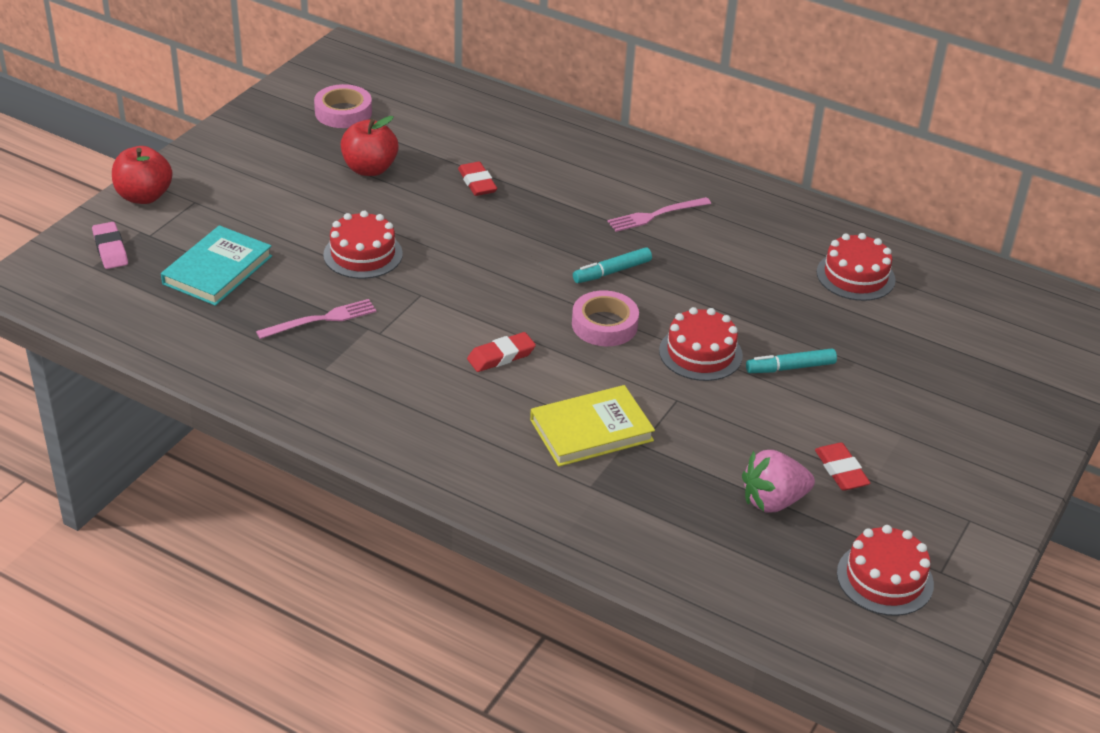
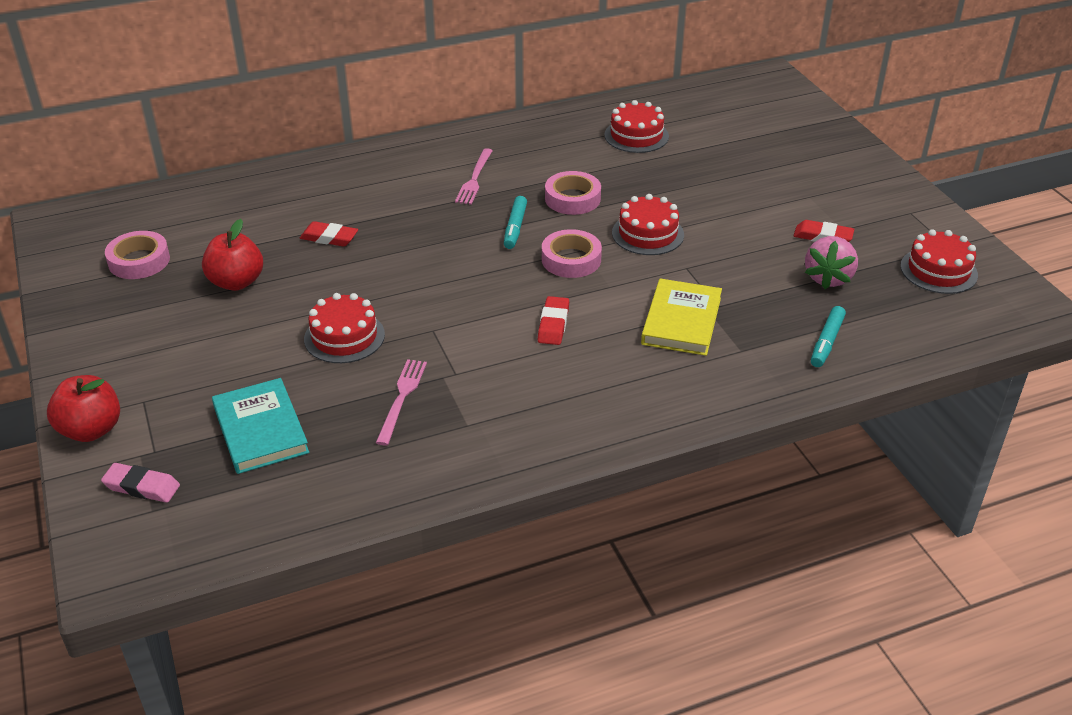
camera: 50 degrees left, 0 degrees up
(698, 284) = (572, 199): none -> pink tape
(790, 367) = (701, 205): turquoise marker -> turquoise marker (826, 342)

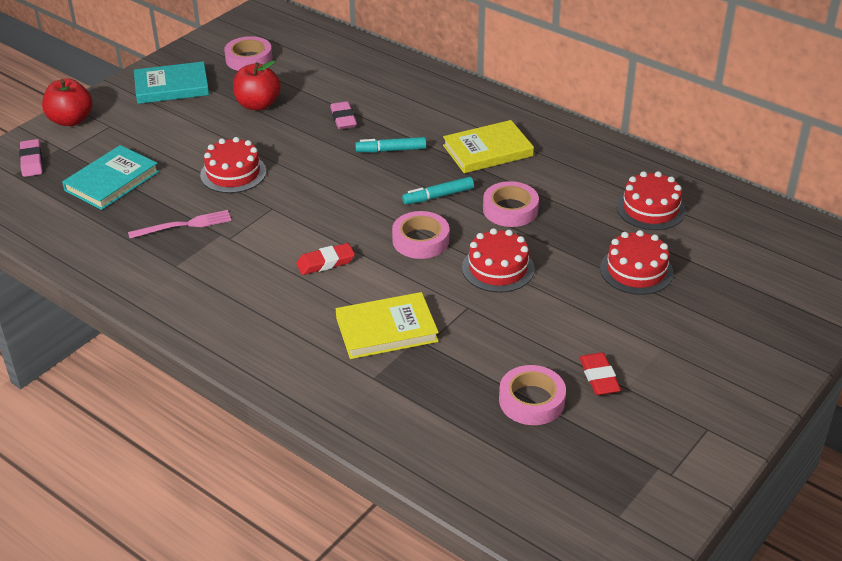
camera: 60 degrees right, 0 degrees up
(121, 331) = (172, 86): none -> turquoise book
(329, 238) = (343, 119): red eraser -> pink eraser
(474, 179) = (487, 150): pink fork -> yellow book
(826, 342) = (428, 428): turquoise marker -> turquoise marker (391, 150)
(828, 278) = (531, 400): pink strawberry -> pink tape
(938, 270) = (617, 477): red cake -> red cake (636, 270)

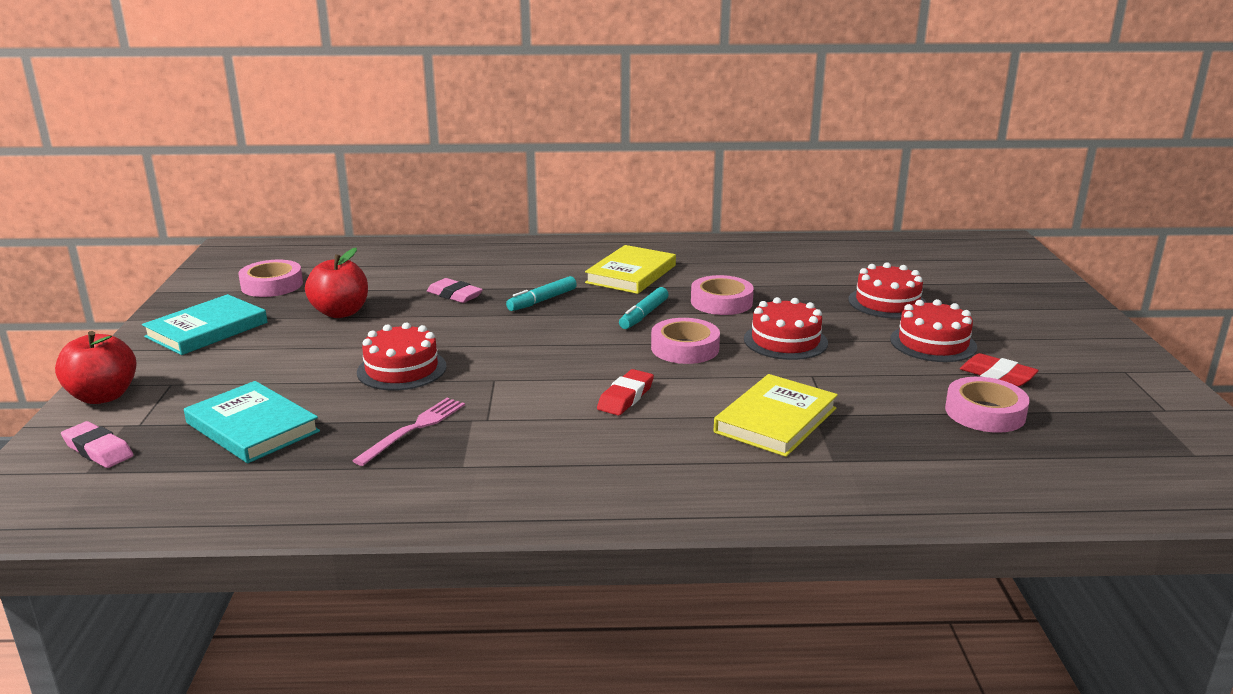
camera: 40 degrees left, 15 degrees down
(112, 181) = (252, 427): turquoise book -> turquoise book turned 45 degrees counterclockwise
(650, 208) = (824, 265): red cake -> red cake (933, 343)

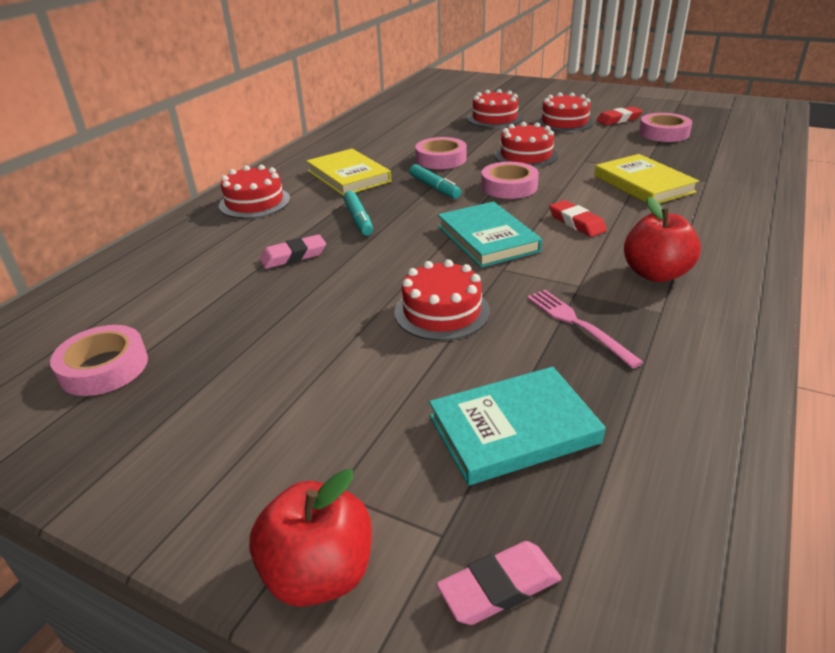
camera: 60 degrees left, 10 degrees up
(207, 330) = (186, 441): turquoise book -> turquoise book (487, 238)
(340, 312) = (257, 328): red apple -> red apple (655, 274)
(539, 256) = (254, 202): none -> red cake

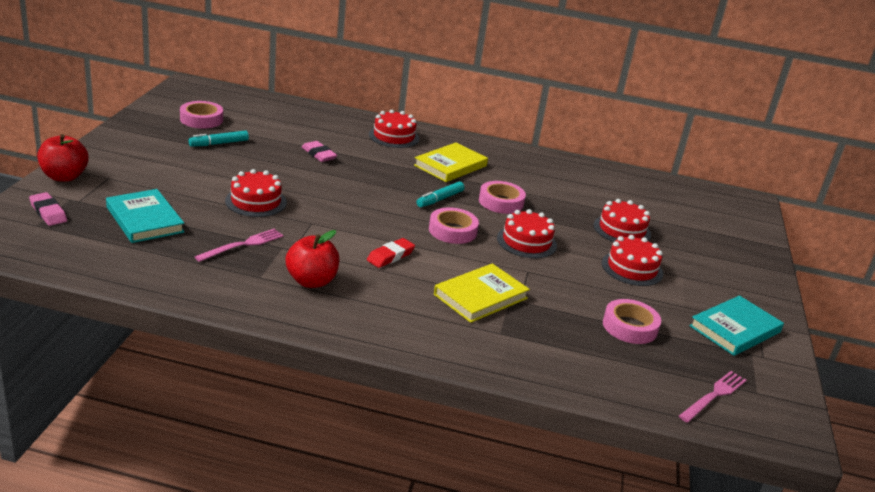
camera: 70 degrees right, 5 degrees down
(358, 219) = (376, 172): turquoise marker -> turquoise marker (219, 143)
(487, 238) = (356, 219): turquoise book -> turquoise book (735, 329)
(618, 119) = (660, 302): red eraser -> none
(746, 119) = (714, 395): none -> pink fork

